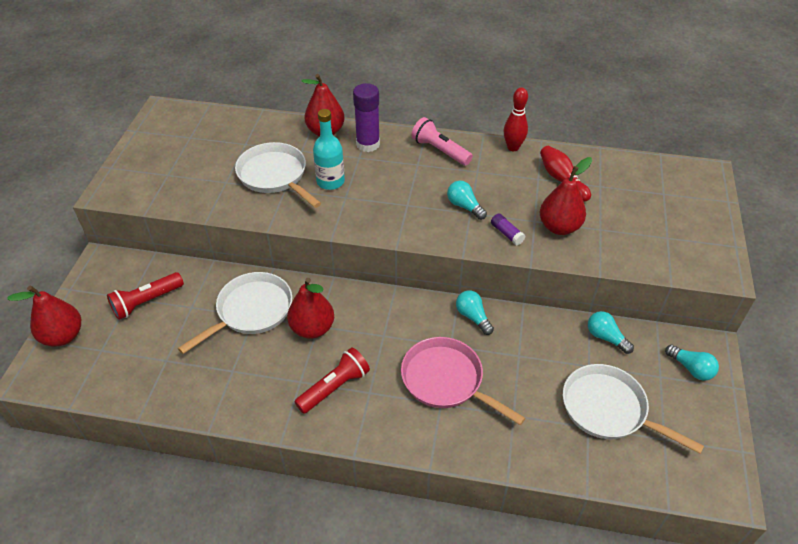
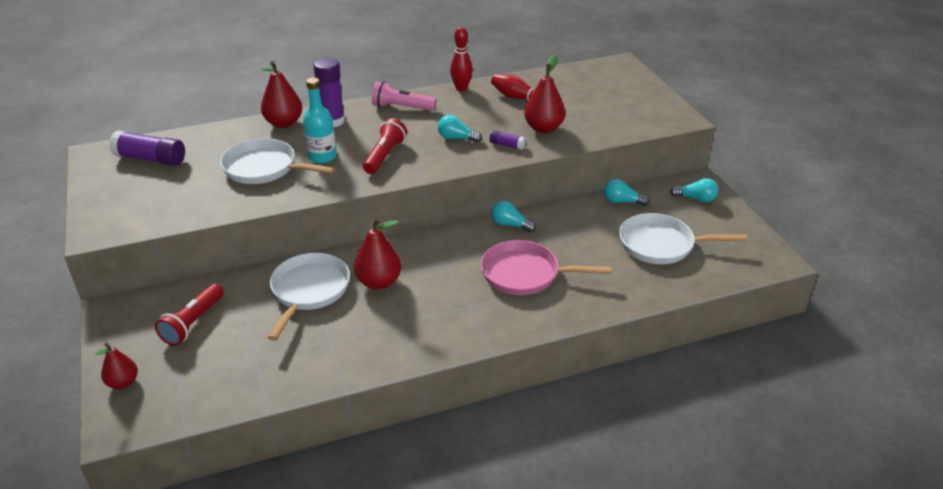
camera: 30 degrees left, 10 degrees down
(63, 336) = (123, 383): red pear -> red pear, size x0.63
(197, 131) = (150, 159): none -> purple glue stick
(334, 387) = (435, 315): red flashlight -> red flashlight (384, 156)

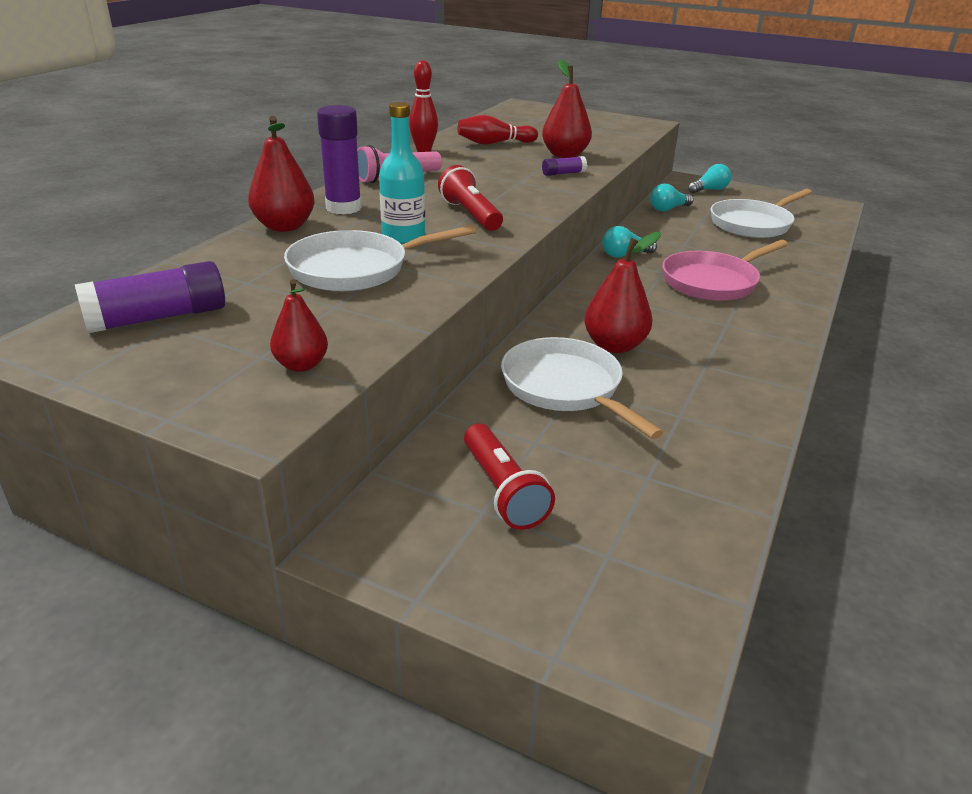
camera: 45 degrees left, 5 degrees down
(123, 383) = (555, 613): red pear -> red pear (301, 365)
(456, 138) = (507, 182): turquoise light bulb -> none

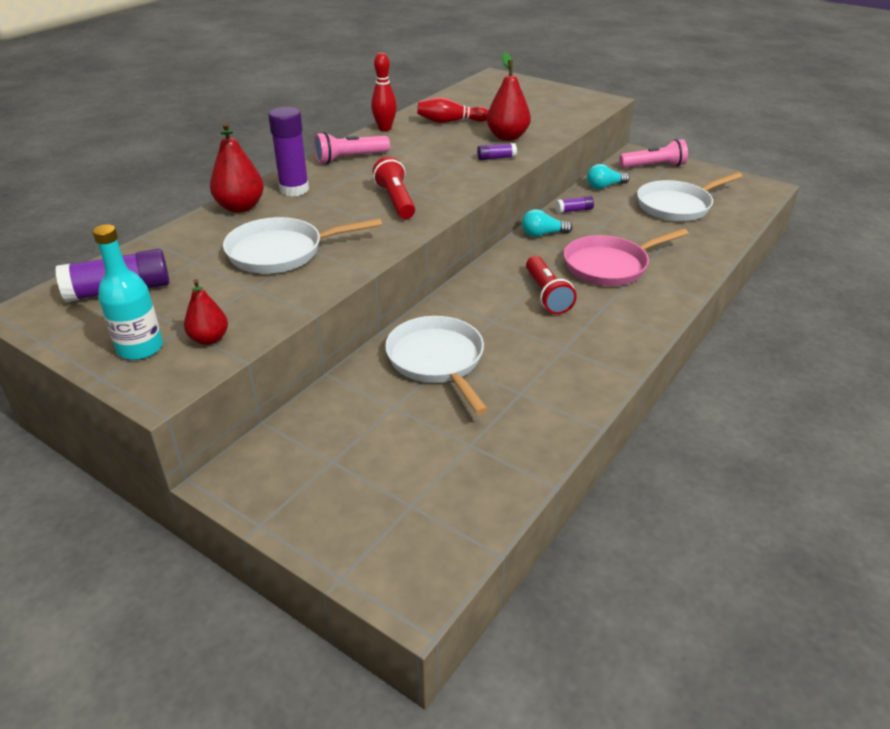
camera: 10 degrees right, 5 degrees up
(403, 237) = (331, 222): turquoise bottle -> turquoise bottle (140, 348)
(502, 490) = (353, 446): red flashlight -> red flashlight (546, 295)
(615, 346) = (494, 324): red pear -> none
(647, 232) = (574, 210): none -> purple glue stick
(709, 190) = (653, 166): turquoise light bulb -> pink flashlight

